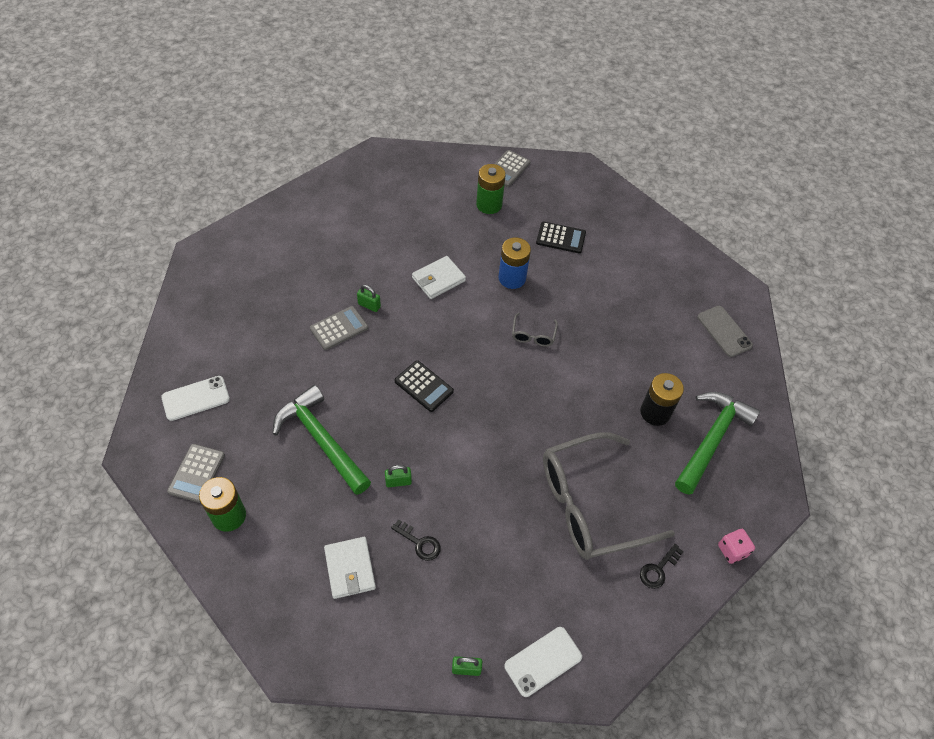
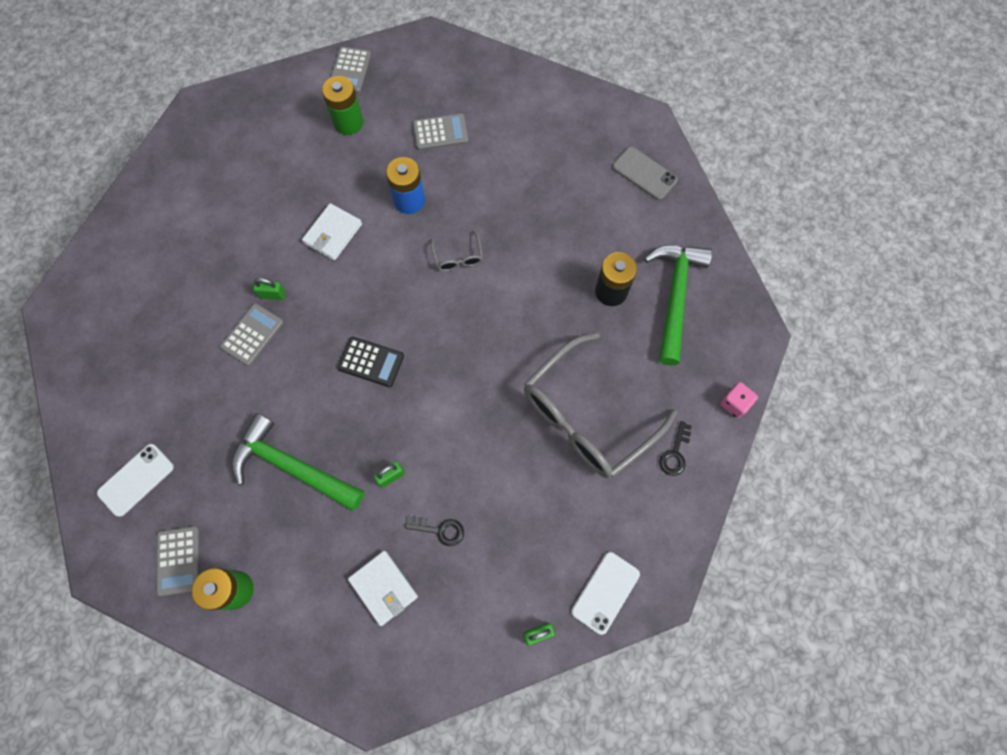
camera: 20 degrees left, 15 degrees up
(561, 238) = (440, 132): black calculator -> grey calculator

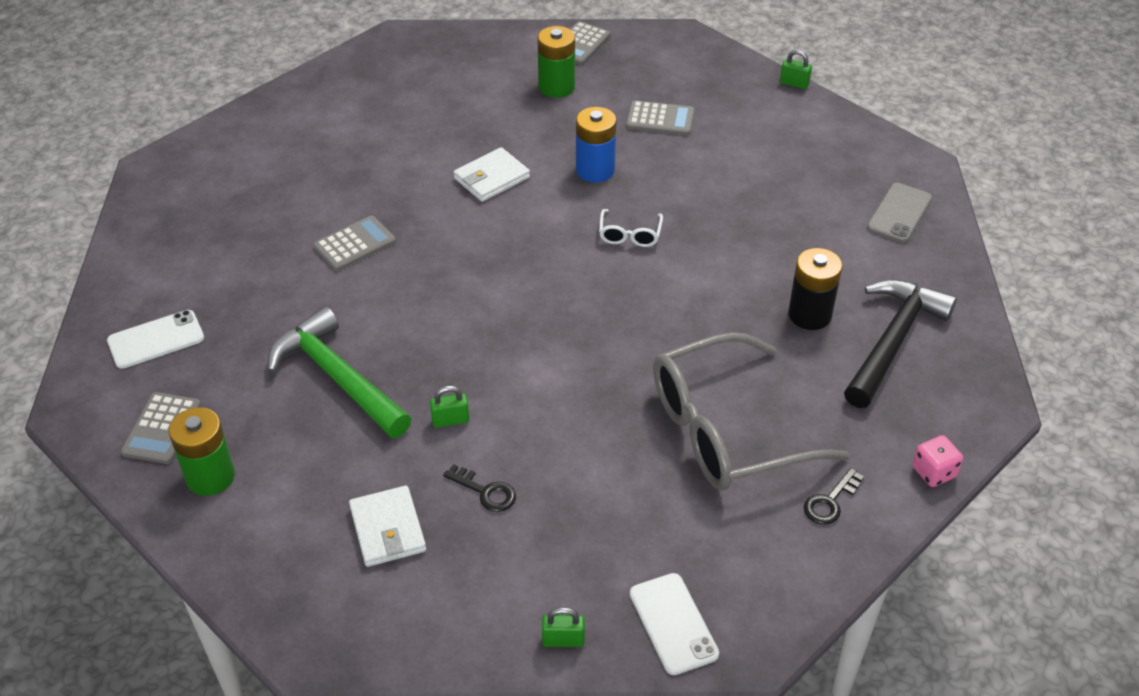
camera: 20 degrees right, 25 degrees down
(272, 295) = (396, 215): green padlock -> green padlock (794, 84)
(371, 362) = (479, 305): black calculator -> none
(458, 257) = (630, 235): grey glasses -> white glasses
(605, 592) = (673, 624): white phone -> white phone turned 75 degrees counterclockwise
(644, 173) = (899, 213): grey phone -> grey phone turned 60 degrees clockwise
(675, 297) = (893, 341): green hammer -> black hammer

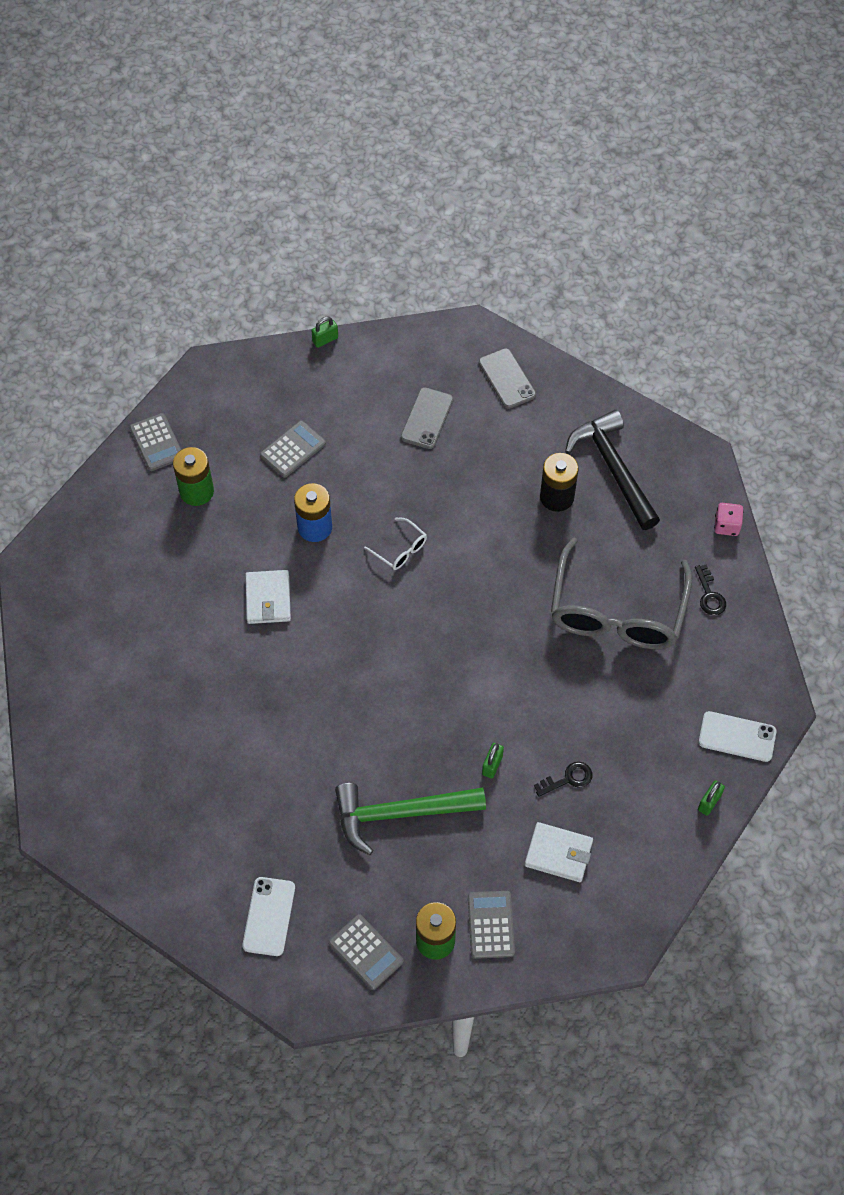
camera: 55 degrees left, 15 degrees up
(354, 244) = (268, 731): grey calculator -> grey calculator (490, 925)
(790, 183) = (427, 418): none -> grey phone

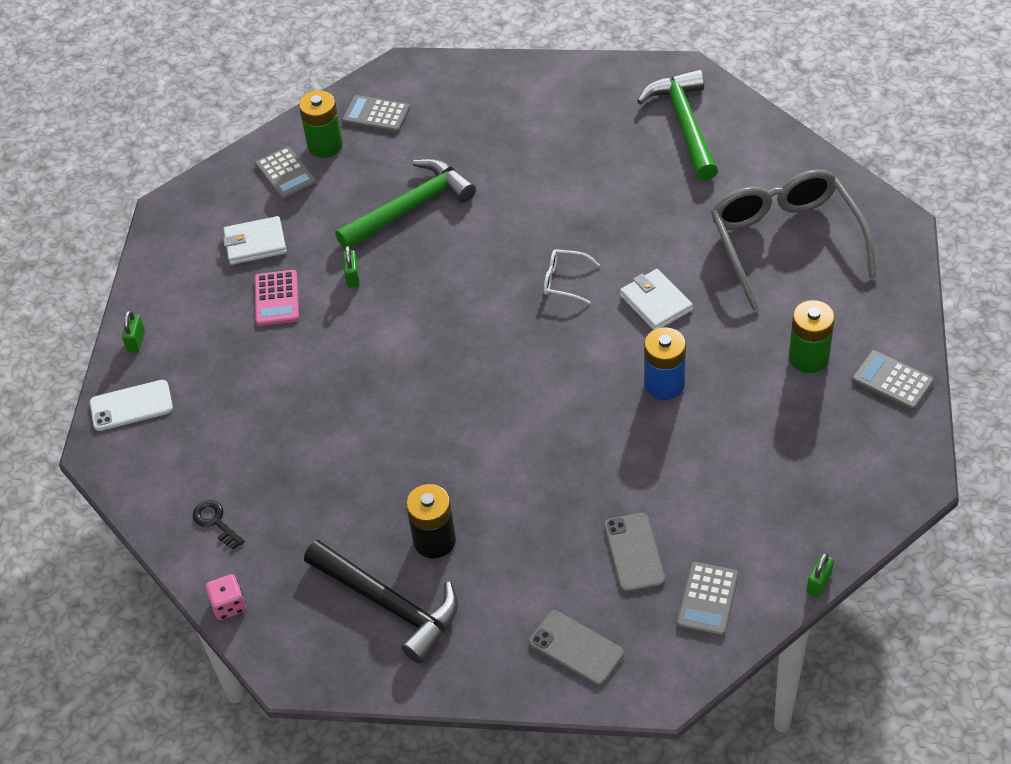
camera: 155 degrees right, 10 degrees down
(104, 765) = (685, 124): none -> green hammer
(269, 916) = (469, 100): white phone -> none
(293, 449) = (750, 446): grey calculator -> grey calculator (708, 600)
(400, 549) = (563, 407): white glasses -> white glasses (564, 281)
(568, 779) = (277, 298): black key -> pink calculator
(617, 611) = (306, 458): grey glasses -> grey glasses (785, 242)

